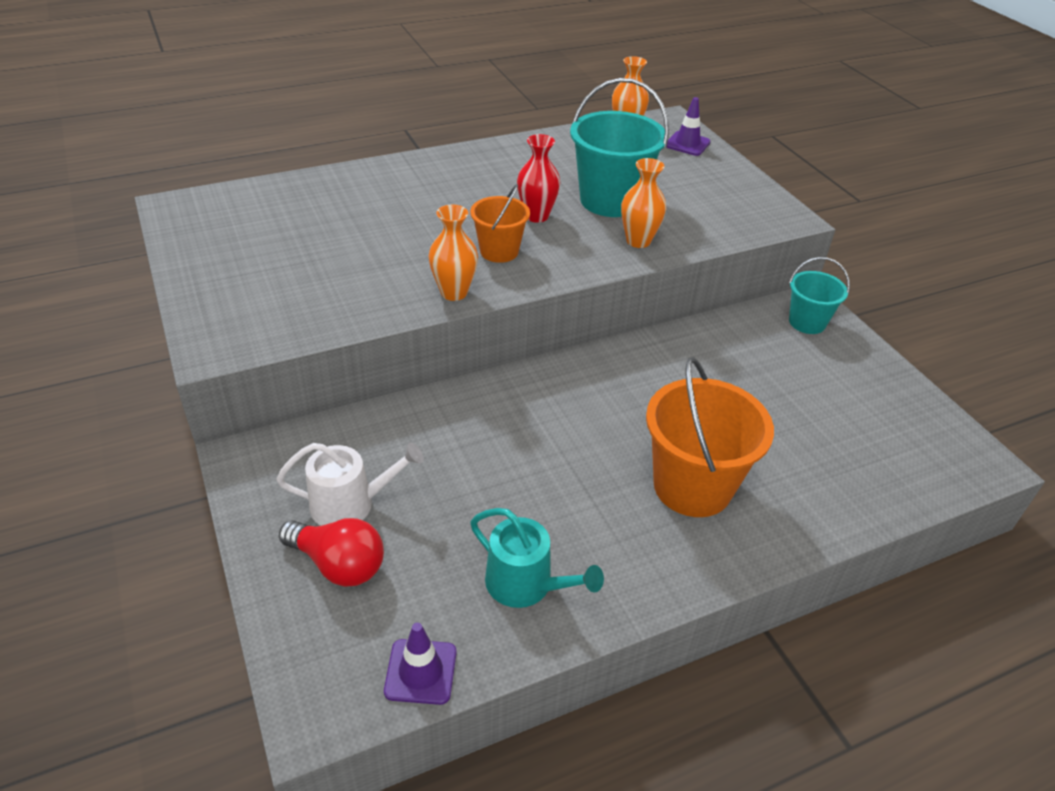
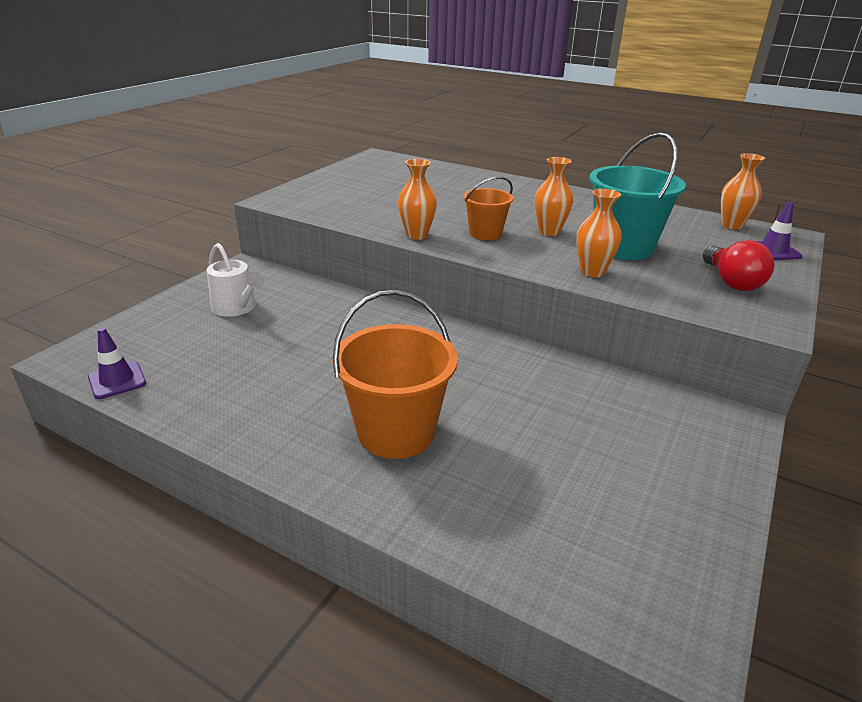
camera: 55 degrees right, 10 degrees down
(338, 564) = (185, 323): red light bulb -> red light bulb (731, 282)
(526, 584) = (220, 392): turquoise watering can -> none
(536, 216) = (549, 231): red vase -> orange vase
(807, 322) = (708, 427): turquoise bucket -> none

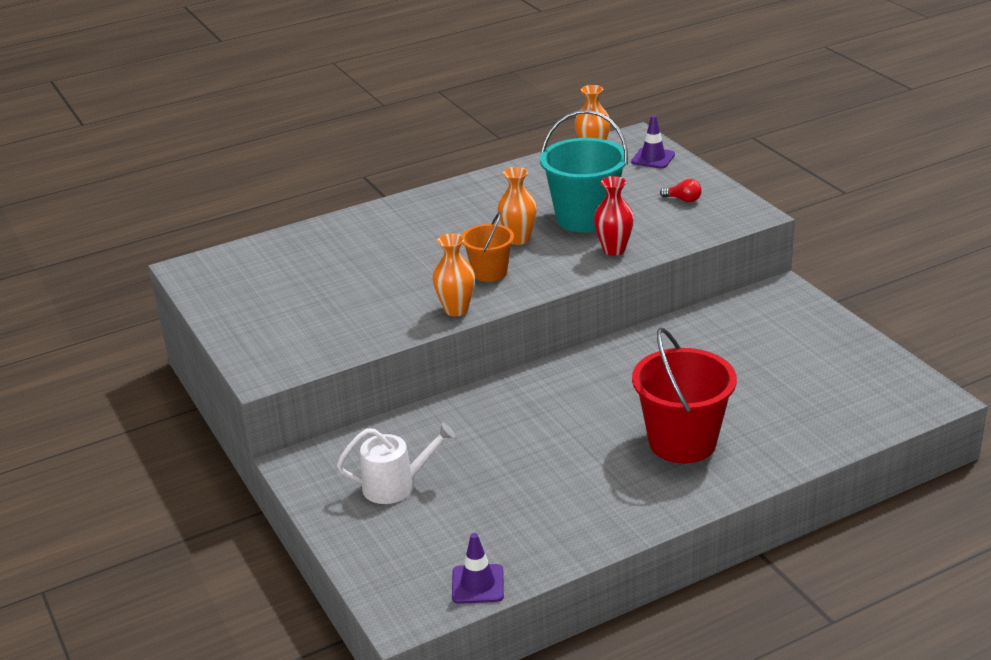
camera: 55 degrees left, 0 degrees up
(396, 432) = (682, 442): orange bucket -> red bucket
(592, 272) = (614, 250): orange vase -> red vase
(731, 282) = (683, 199): red light bulb -> red light bulb, size x0.55

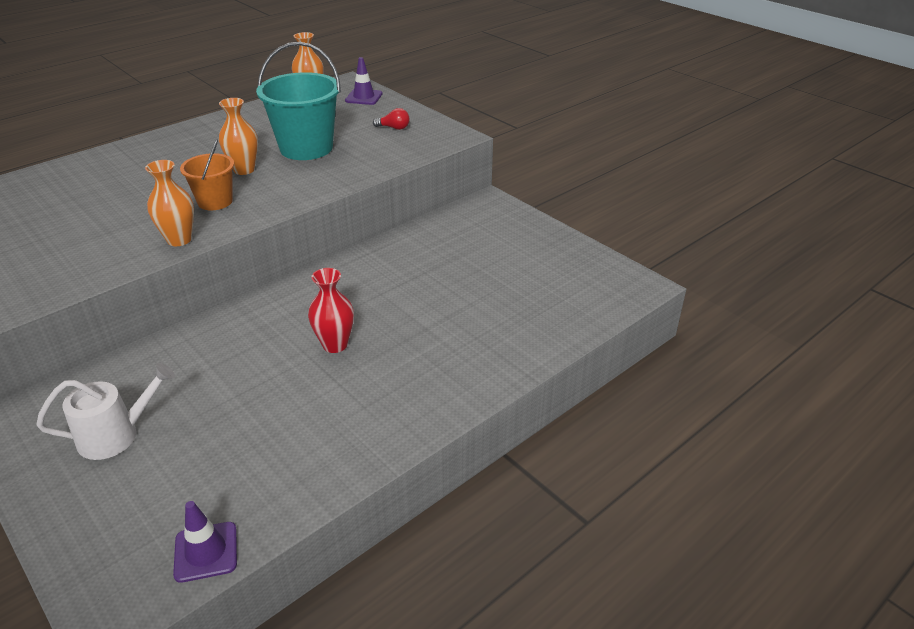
camera: 15 degrees left, 5 degrees up
(614, 250) = (335, 173): red vase -> red vase (335, 345)
(682, 442) = (418, 352): red bucket -> none

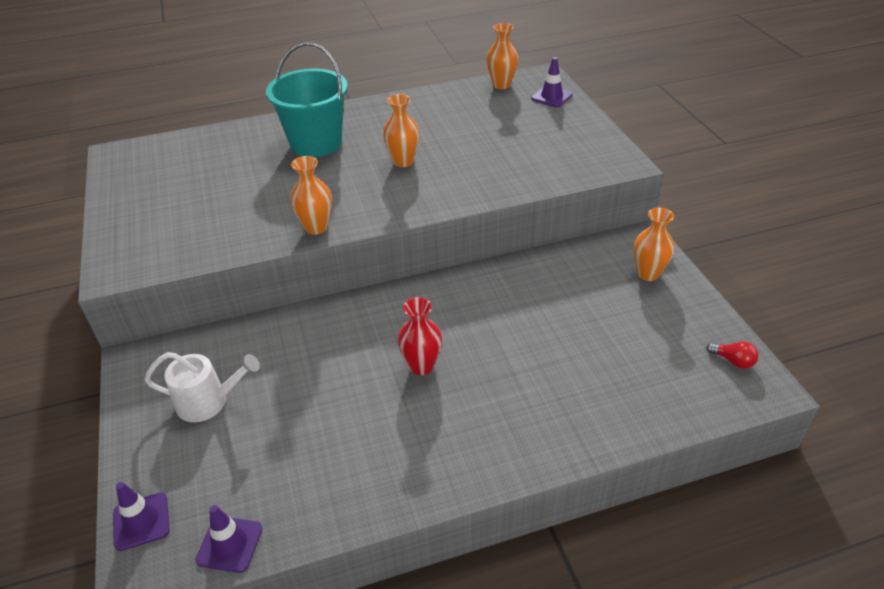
camera: 25 degrees right, 5 degrees up
(89, 565) = (141, 521): none -> purple traffic cone
(215, 201) = (363, 192): orange bucket -> none
(306, 148) = (470, 148): turquoise bucket -> turquoise bucket (316, 143)
(394, 128) = (565, 140): red light bulb -> red light bulb (733, 361)
(507, 226) = (648, 274): none -> orange vase

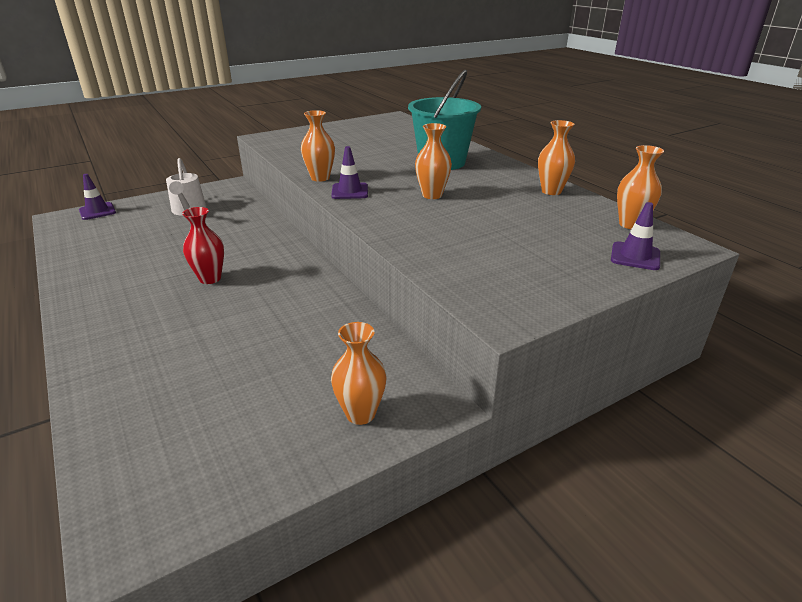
camera: 75 degrees right, 10 degrees down
(229, 544) = (66, 237): purple traffic cone -> purple traffic cone (350, 191)
(423, 101) = (551, 191): none -> orange vase
(733, 361) = (184, 504): red light bulb -> none

